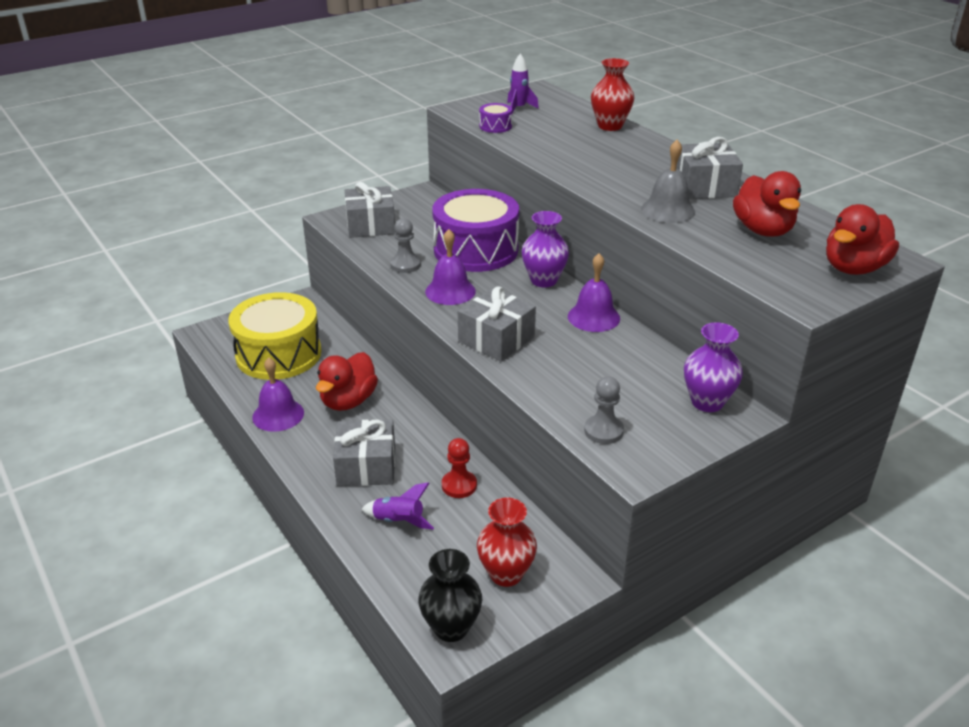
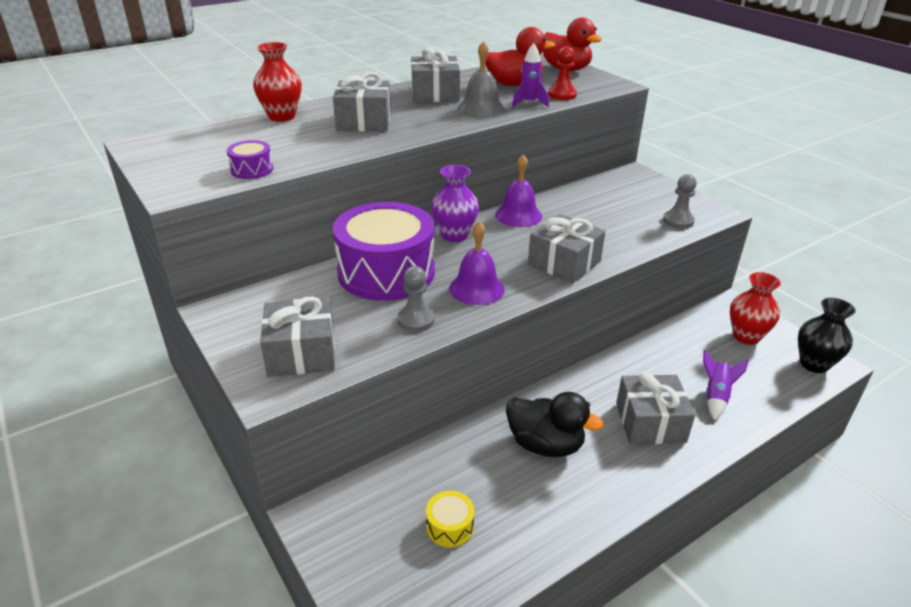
camera: 90 degrees left, 0 degrees up
(278, 354) = (450, 526): yellow drum -> yellow drum, size x0.40
(278, 415) = (581, 509): purple bell -> none
(348, 401) = (545, 444): red duck -> black duck
(459, 485) = (656, 360): red pawn -> red pawn (562, 95)
(519, 108) = (200, 156): purple rocket -> purple rocket (529, 103)
(608, 157) = (364, 122): none -> grey gift
(707, 402) = (626, 182): purple vase -> none

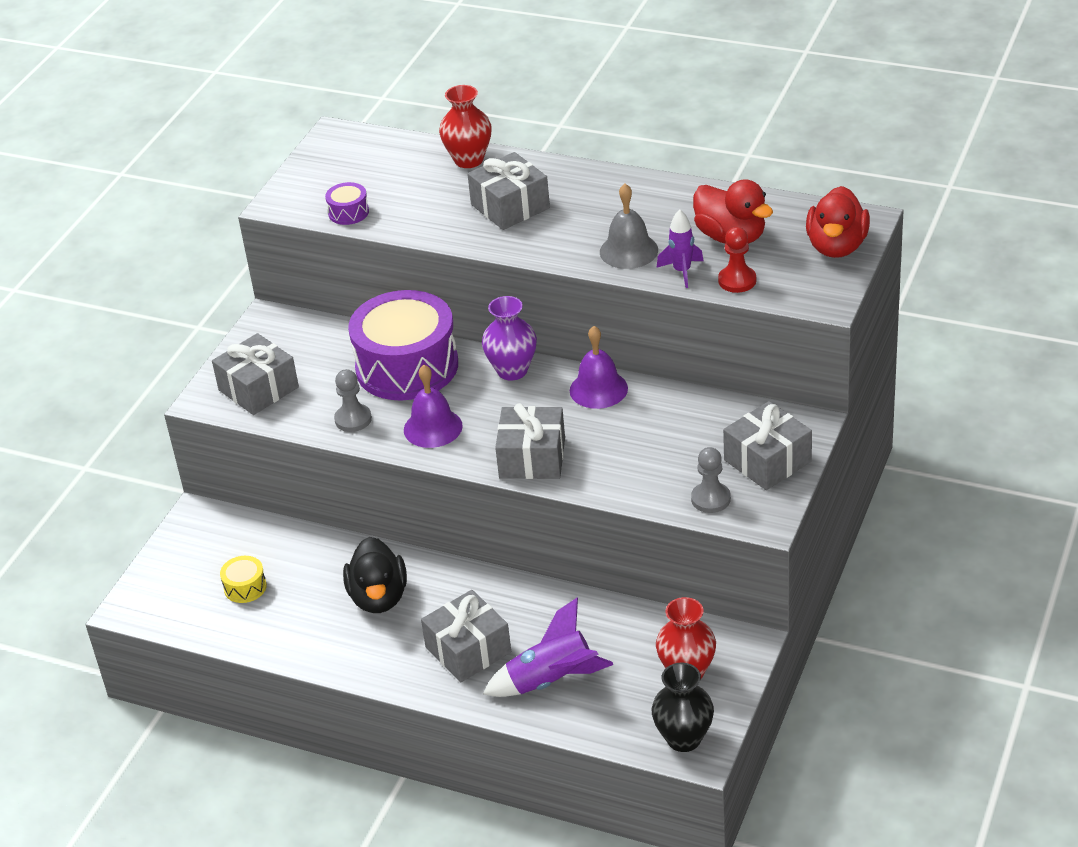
camera: 60 degrees right, 5 degrees up
(435, 94) = (635, 205): grey gift -> grey gift (767, 461)
(716, 396) = (551, 681): purple rocket -> purple rocket, size x1.58

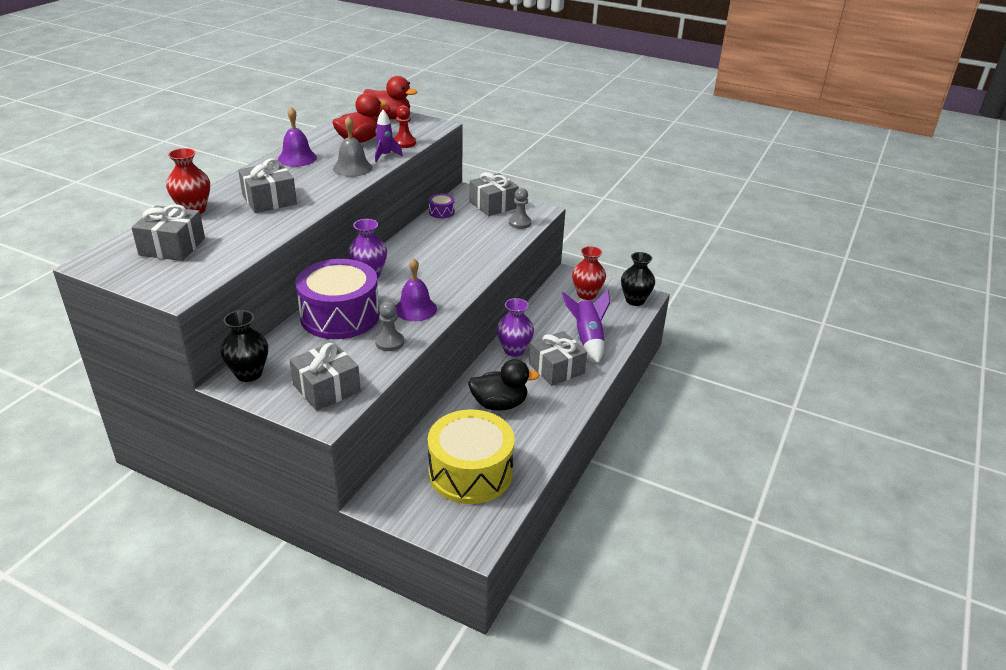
camera: 90 degrees left, 5 degrees down
(245, 587) = (470, 472): yellow drum -> yellow drum, size x2.49
(282, 326) = (249, 374): none -> black vase
(348, 212) = (221, 261): purple drum -> purple drum (441, 212)
(507, 598) = (514, 350): none -> purple vase
(532, 458) = (462, 274): grey gift -> grey gift (172, 247)
(598, 389) = (405, 247): purple bell -> purple bell (297, 158)

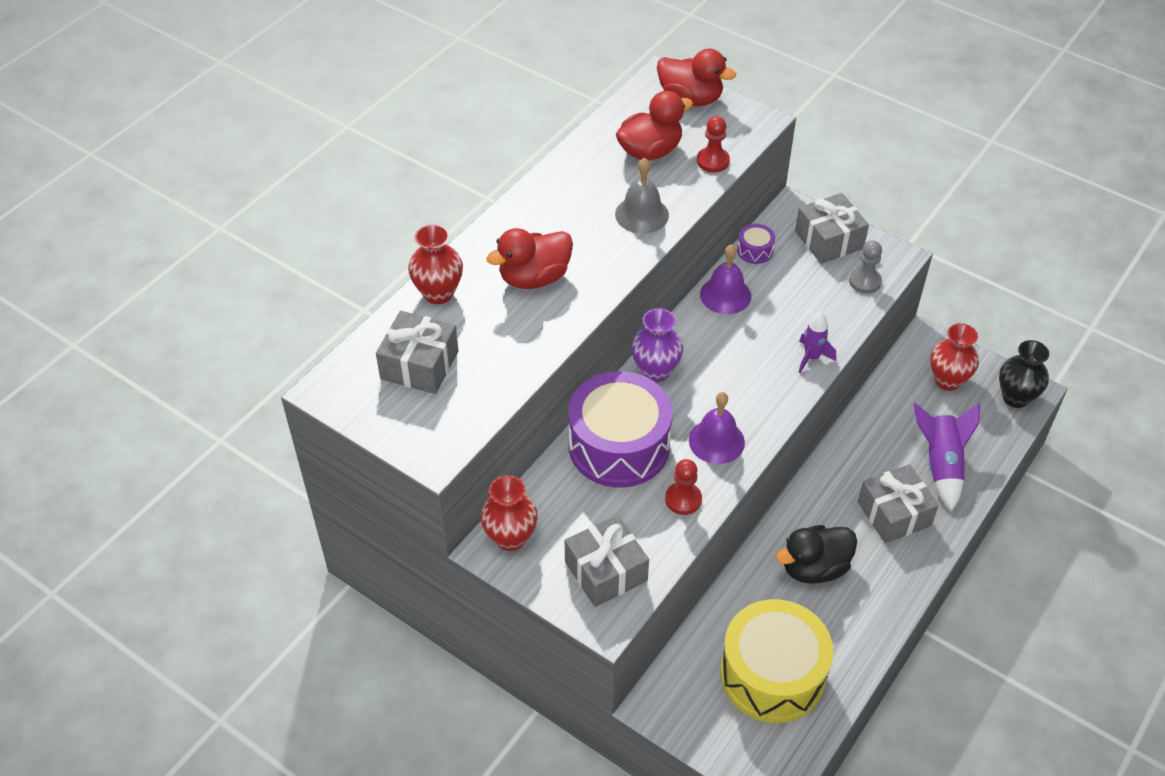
camera: 10 degrees right, 15 degrees up
(249, 374) = (510, 537): black vase -> red vase
(269, 200) = (534, 278): grey gift -> red duck
(297, 158) = (565, 188): purple bell -> purple bell (725, 295)
(385, 156) = (686, 189): purple rocket -> purple rocket (811, 357)
(389, 342) = (683, 499): grey pawn -> red pawn
(499, 404) = (814, 568): black duck -> black duck turned 150 degrees clockwise
(514, 350) = (839, 475): purple vase -> none

